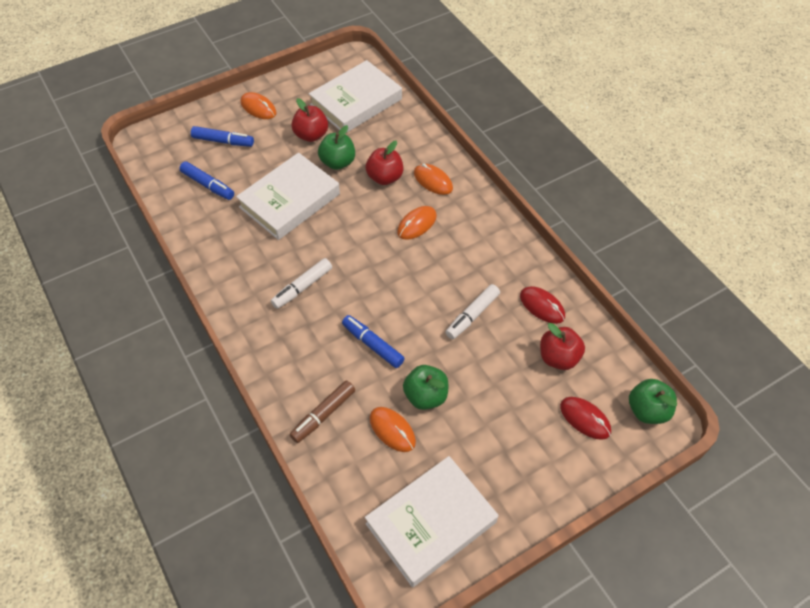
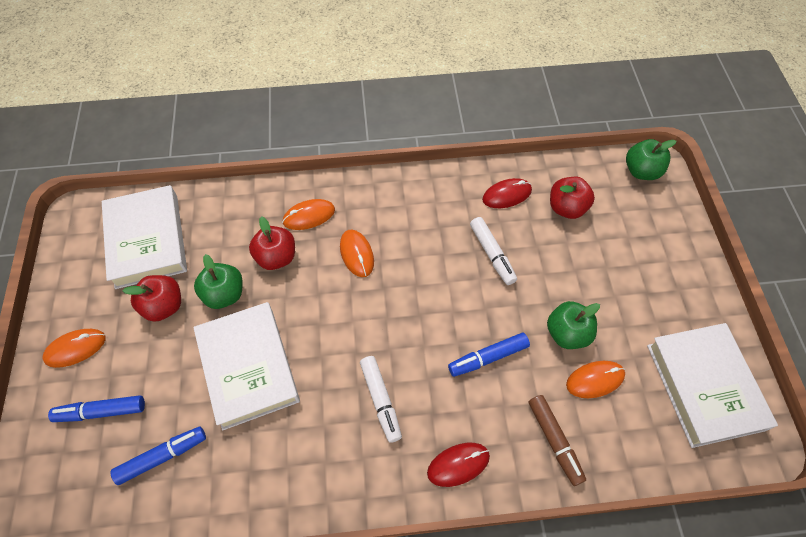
camera: 65 degrees left, 5 degrees up
(223, 141) = (101, 411): blue marker -> blue marker turned 135 degrees counterclockwise
(585, 419) = (635, 218): red mouse -> red mouse (458, 464)

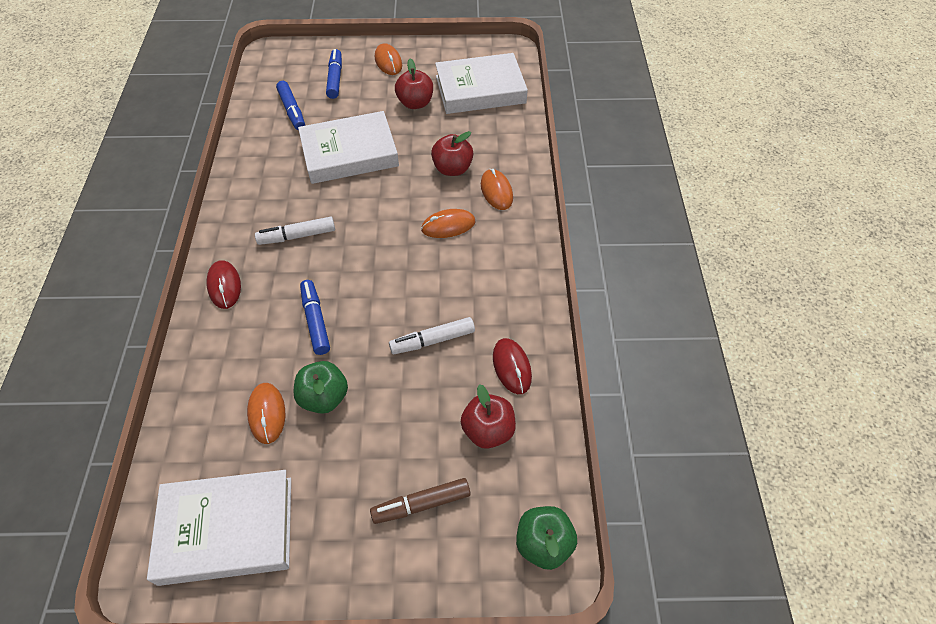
camera: 95 degrees right, 5 degrees down
(224, 294) = (420, 137): green apple -> none
(554, 441) = (219, 364): brown marker -> brown marker (421, 504)

